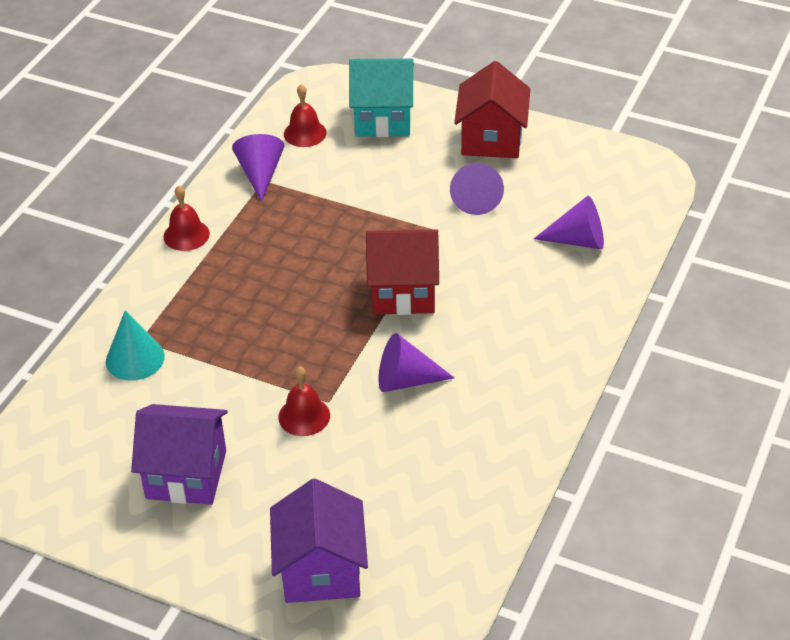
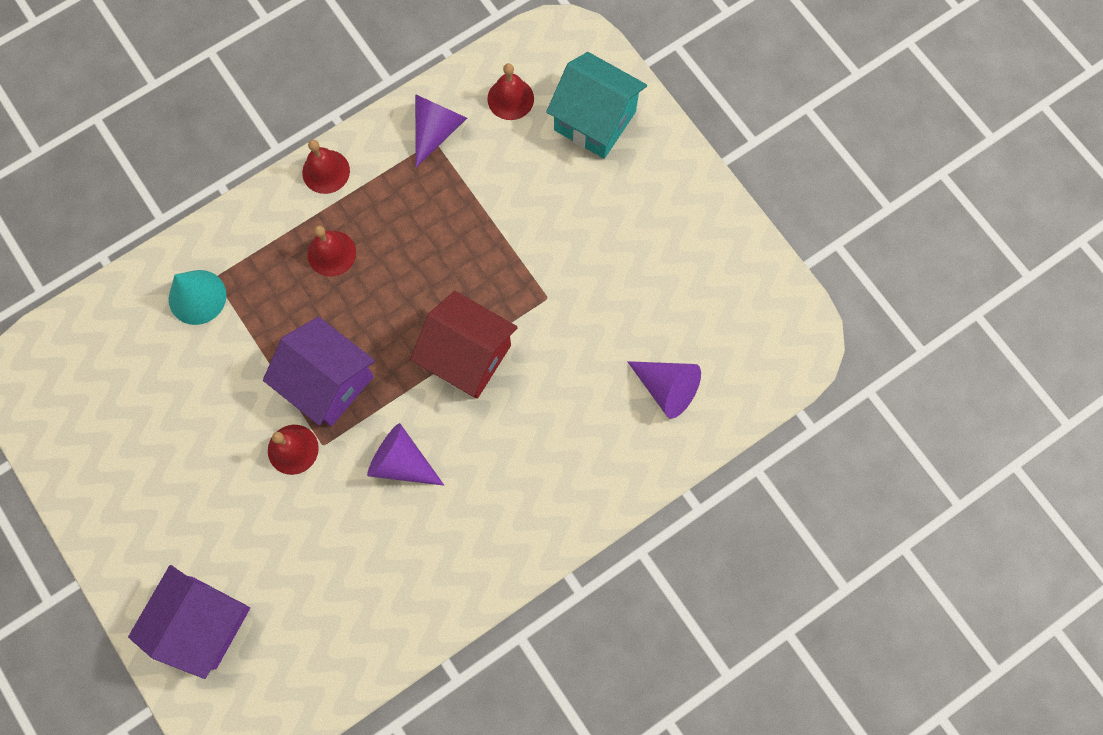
camera: 30 degrees right, 30 degrees up
(186, 474) = (162, 454): purple house -> purple house (329, 382)
(233, 281) = (331, 253): none -> red bell
(476, 198) = (611, 278): purple cone -> none
(491, 139) = (678, 208): red house -> none

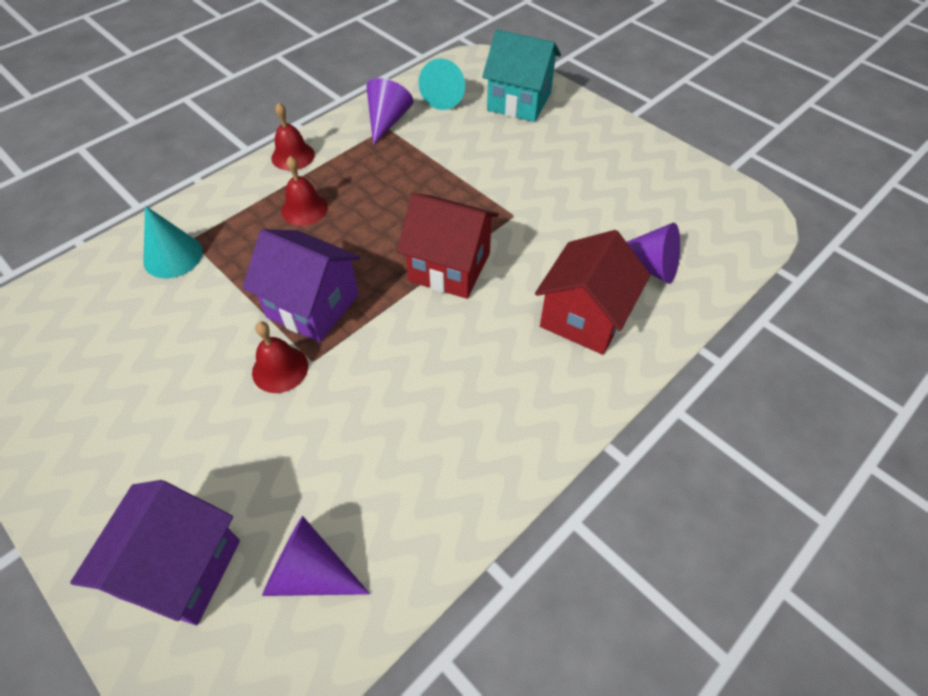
camera: 10 degrees left, 20 degrees down
(401, 462) = (400, 363): purple cone -> purple cone (310, 572)
(510, 98) = (445, 96): red bell -> turquoise cone
(584, 439) = (584, 317): none -> red house

